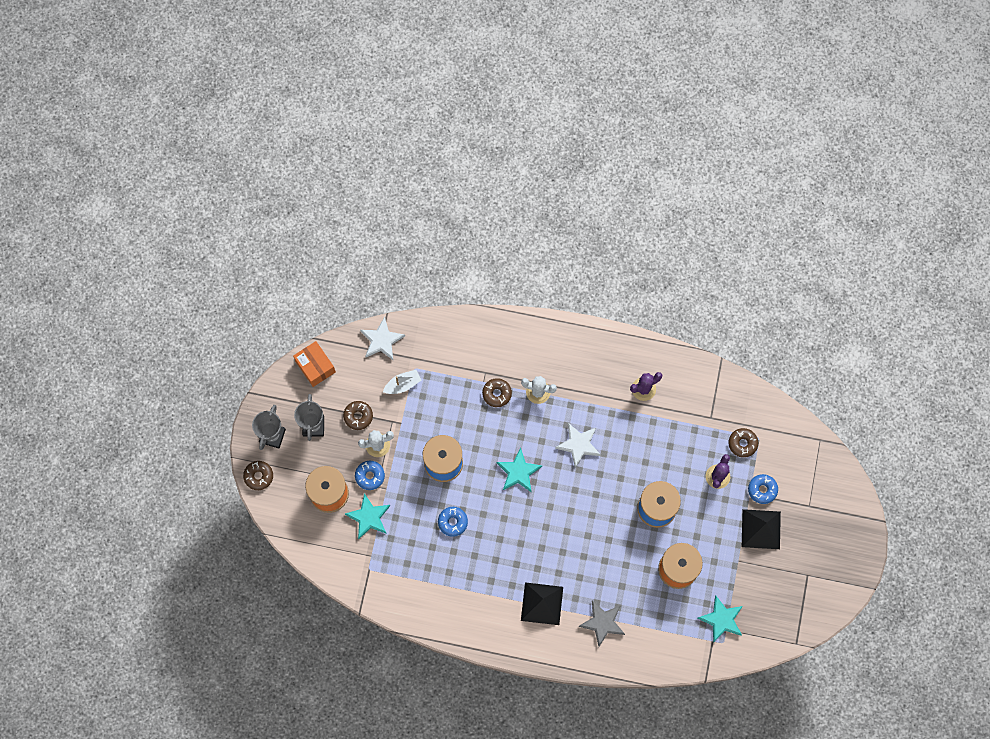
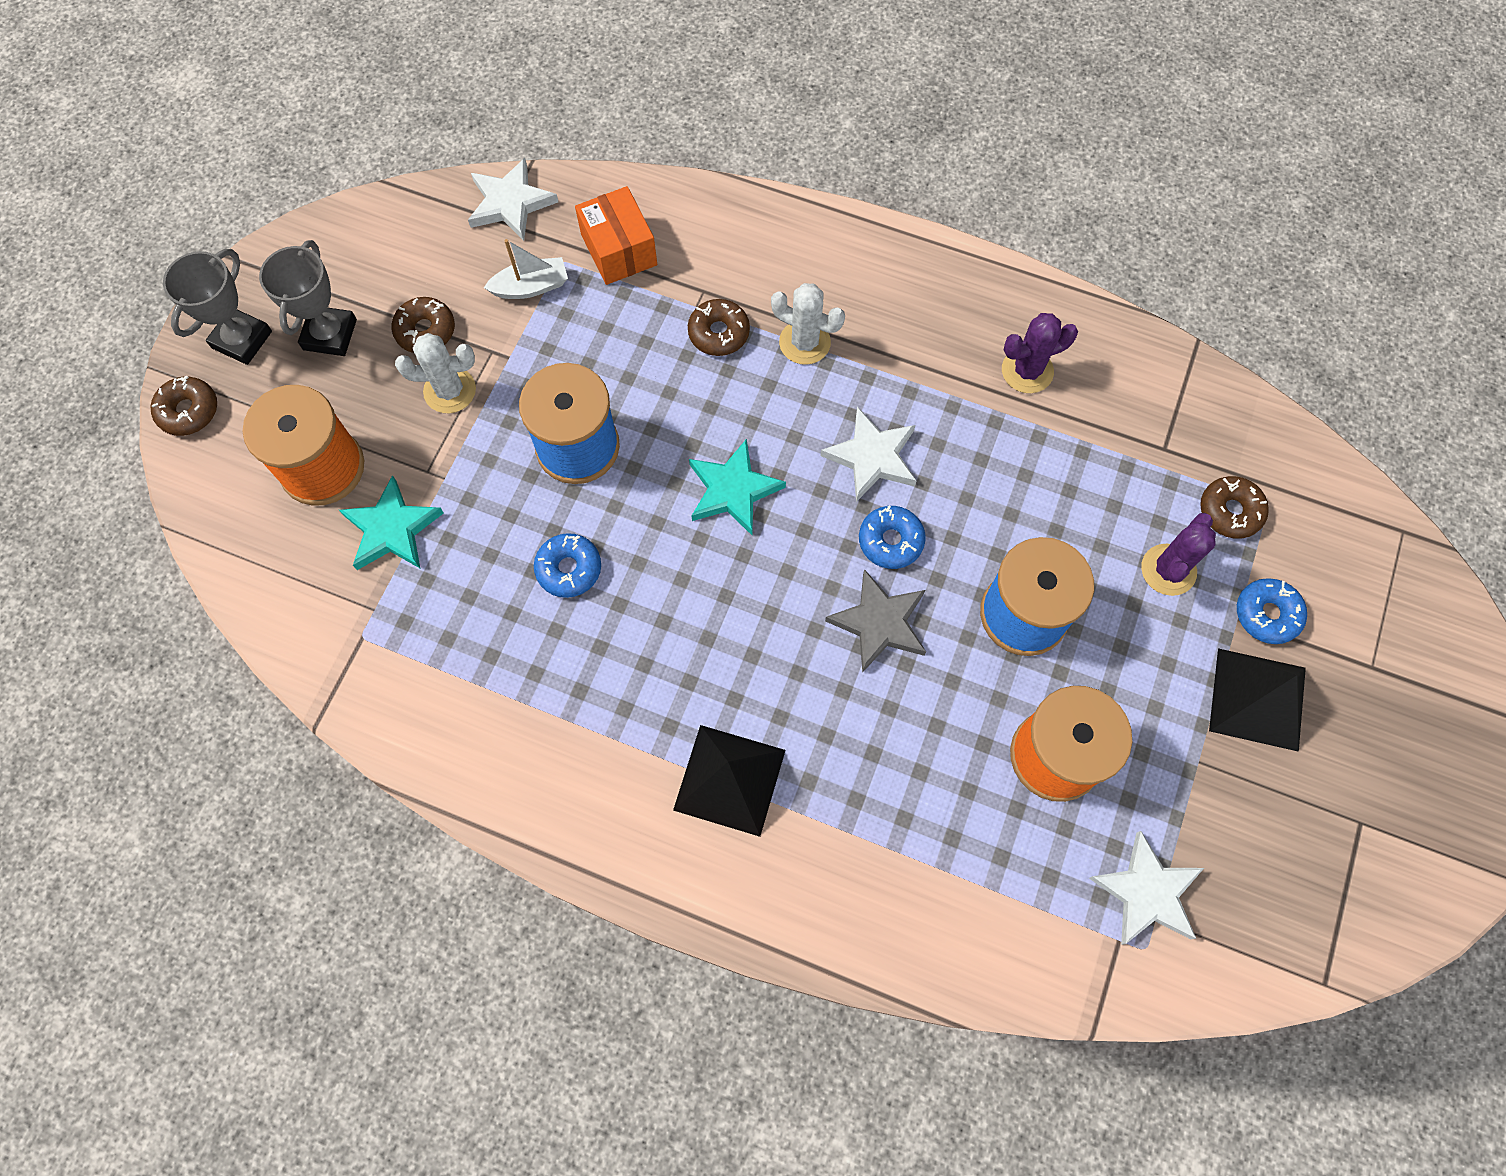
camera: 10 degrees right, 5 degrees down
(315, 366) = (367, 229): orange box -> orange box (619, 249)
(370, 476) = (417, 447): blue donut -> blue donut (890, 541)
(602, 623) = (863, 849): grey star -> grey star (879, 623)
(721, 619) = (1147, 892): turquoise star -> white star

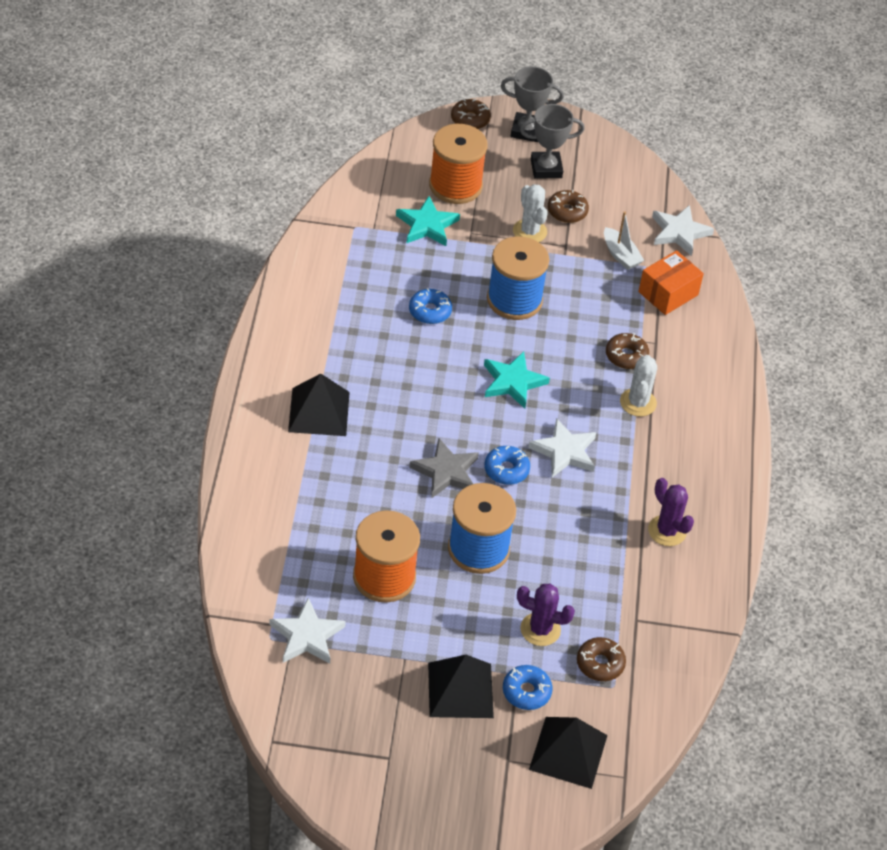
camera: 70 degrees right, 20 degrees down
(1364, 588) = (568, 752): none -> black pyramid

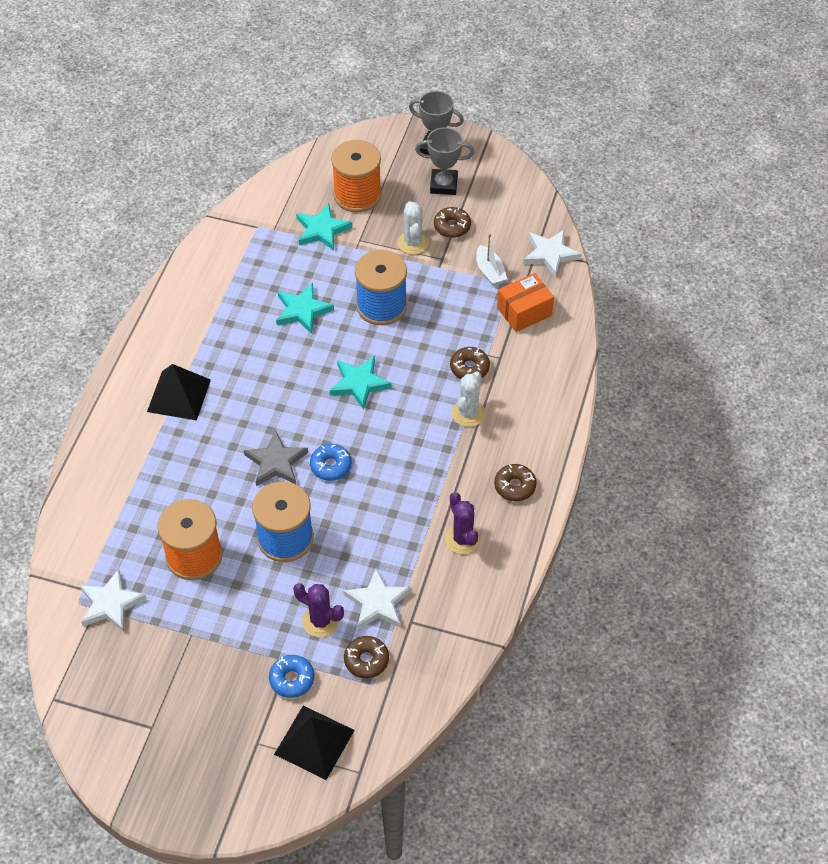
camera: 15 degrees right, 5 degrees up
(430, 311) = (302, 310): blue donut -> turquoise star
(460, 690) = (233, 670): black pyramid -> none
(470, 119) = (387, 134): brown donut -> brown donut (515, 486)
(564, 451) = (388, 453): white star -> white star (378, 602)

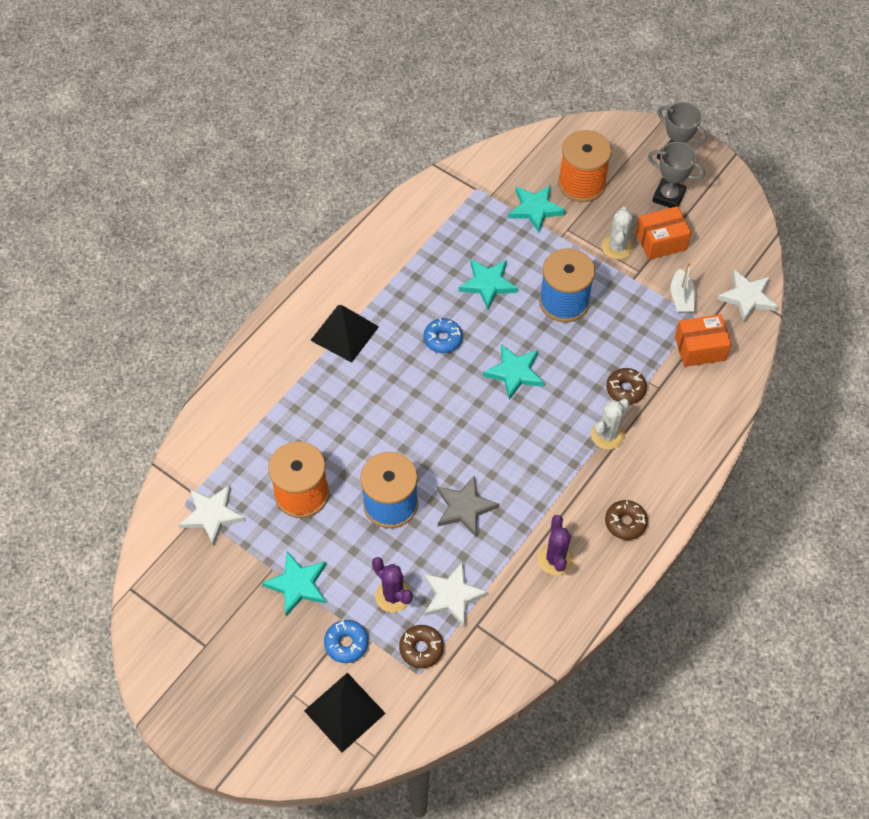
camera: 20 degrees right, 5 degrees up
(222, 641) = (297, 585): none -> turquoise star
(276, 462) = (409, 426): grey star -> grey star (464, 508)
(331, 466) = (458, 446): blue donut -> blue donut (443, 339)
(452, 226) = (661, 241): brown donut -> orange box

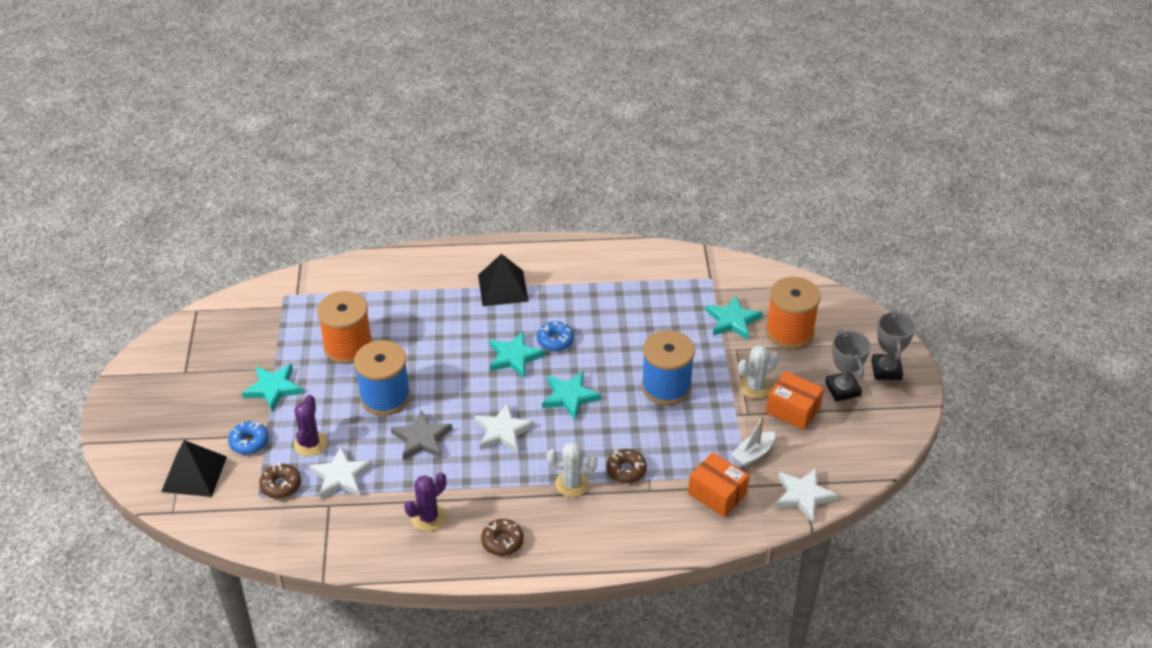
camera: 50 degrees right, 15 degrees down
(212, 515) = (288, 313): white star -> white star (502, 431)
(488, 284) = (632, 335): turquoise star -> turquoise star (514, 357)

